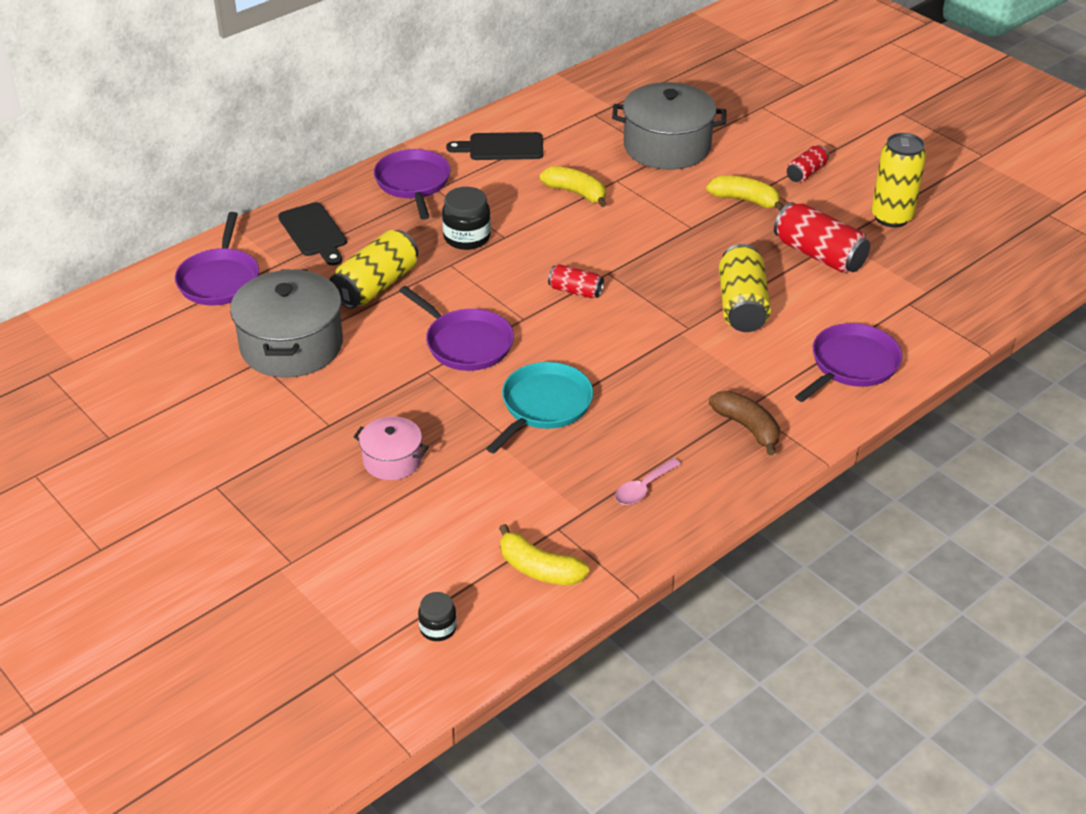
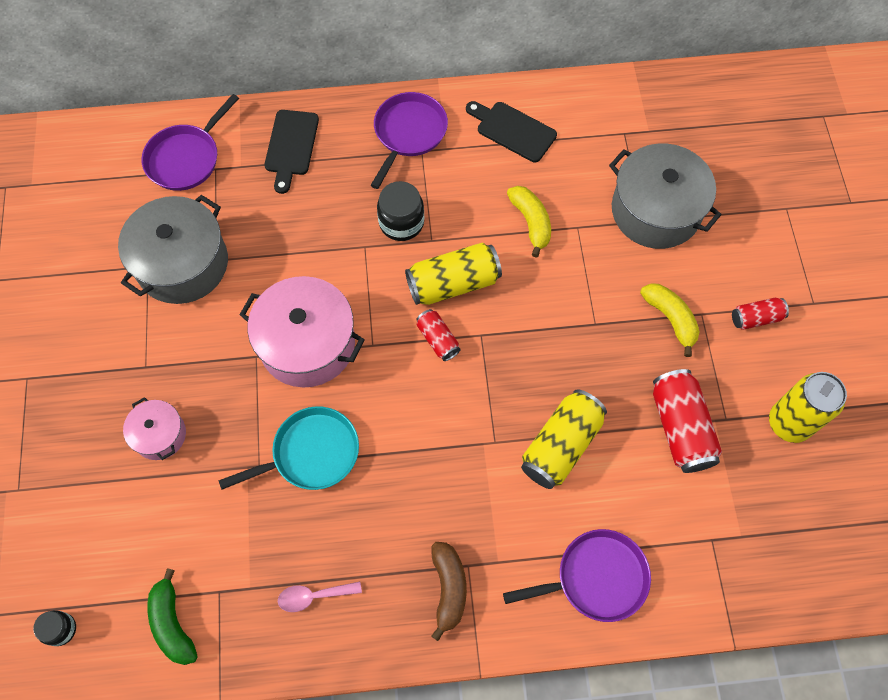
camera: 35 degrees right, 25 degrees up
(376, 286) = (291, 236): yellow can -> yellow can (453, 283)
(465, 343) = (307, 344): purple pan -> pink pot
(539, 569) = (173, 623): yellow banana -> green banana

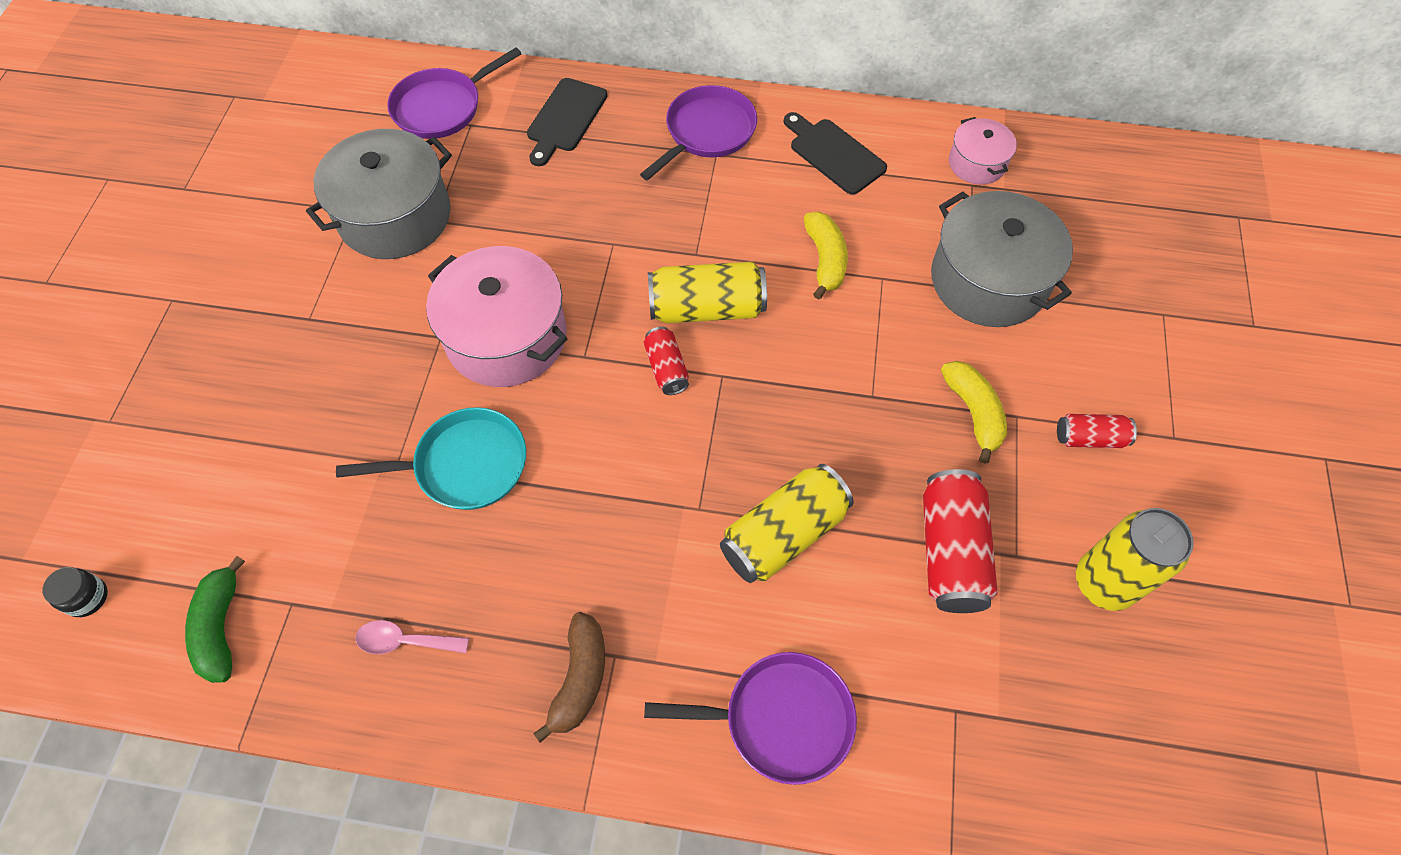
camera: 15 degrees right, 5 degrees down
(160, 435) = (295, 399): pink pot -> pink pot (977, 163)
(401, 223) = (666, 227): black jar -> none

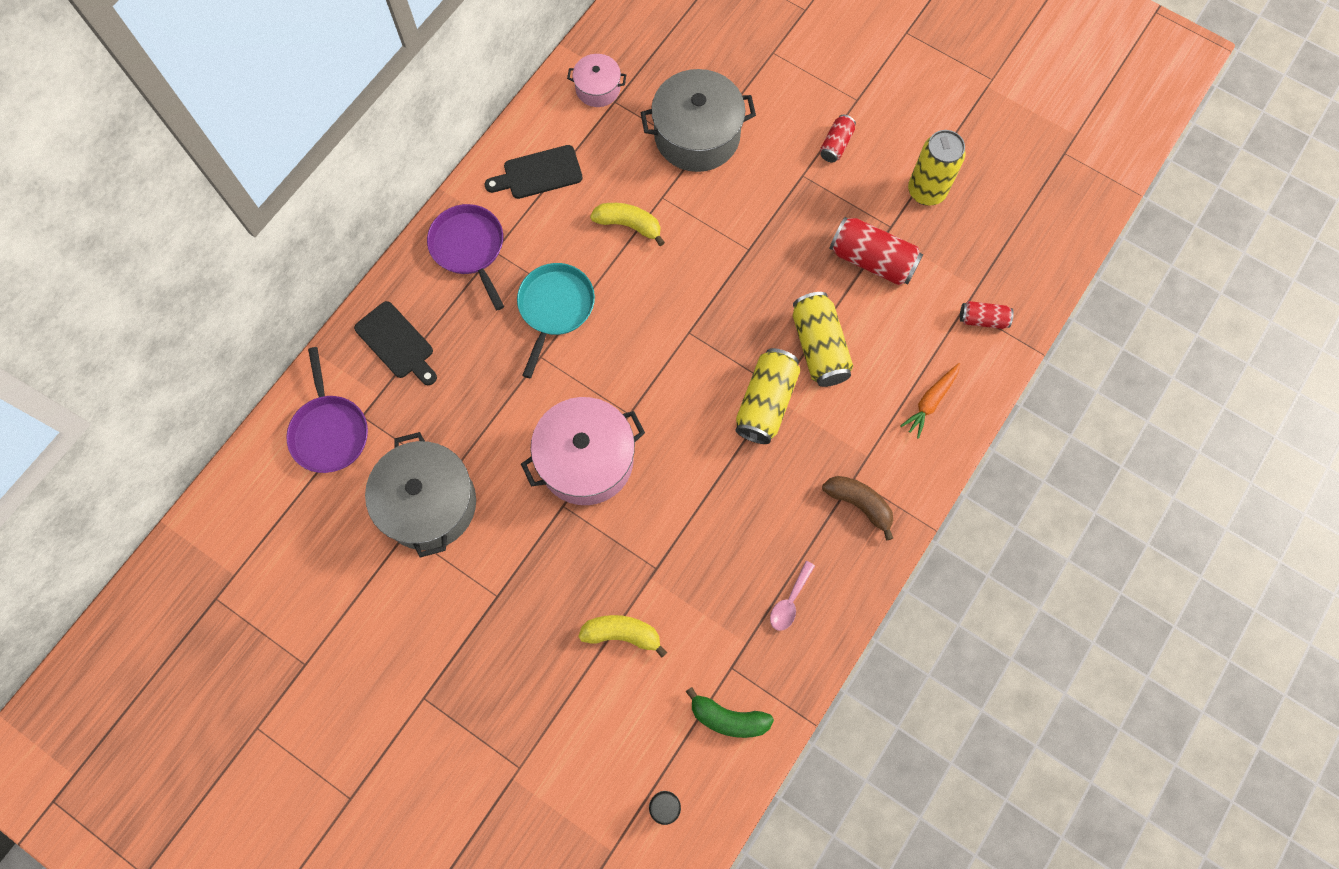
camera: 65 degrees left, 10 degrees up
(465, 465) = (678, 523): turquoise pan -> turquoise pan (555, 308)
(666, 368) = (665, 365): red can -> red can (983, 319)
(706, 308) = (629, 318): yellow can -> yellow can (766, 403)
(780, 719) = (930, 402): purple pan -> orange carrot
(973, 412) = (788, 198): yellow banana -> yellow banana (622, 634)

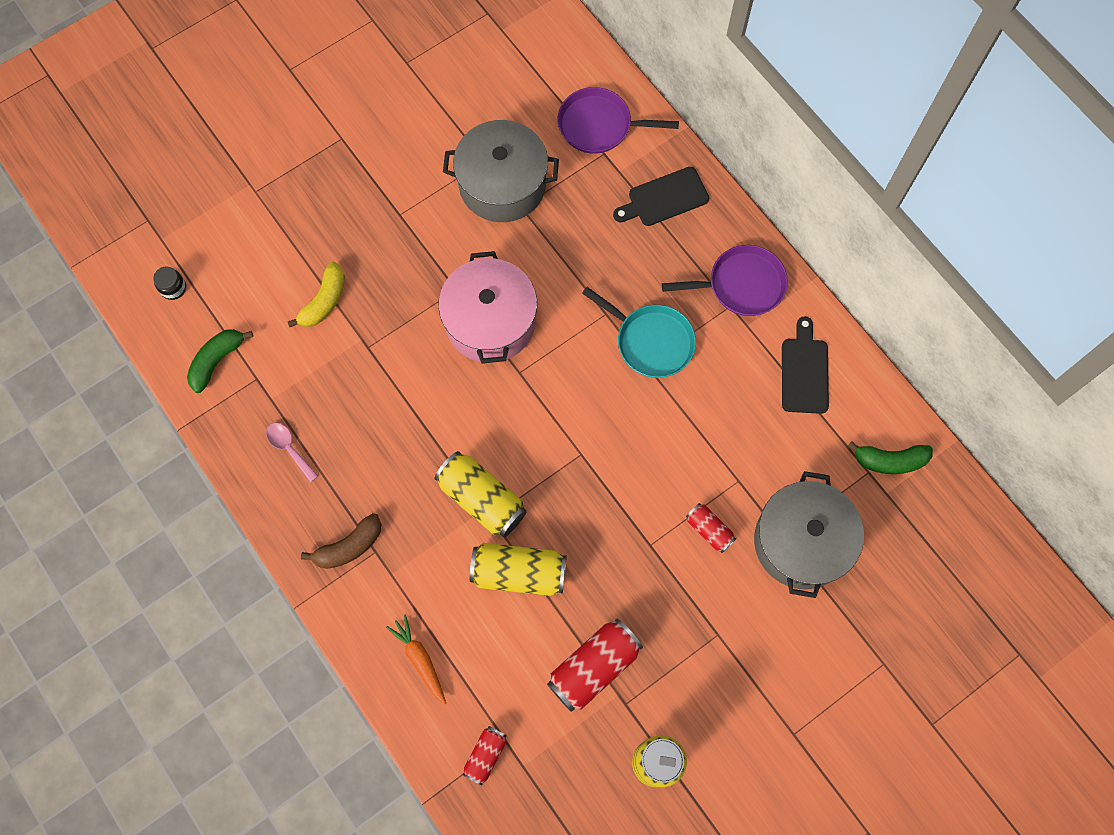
camera: 110 degrees right, 0 degrees up
(598, 88) = (890, 461): pink pot -> green banana
(628, 225) = (717, 437): yellow banana -> none
(836, 144) = (744, 686): red can -> red can (709, 530)

